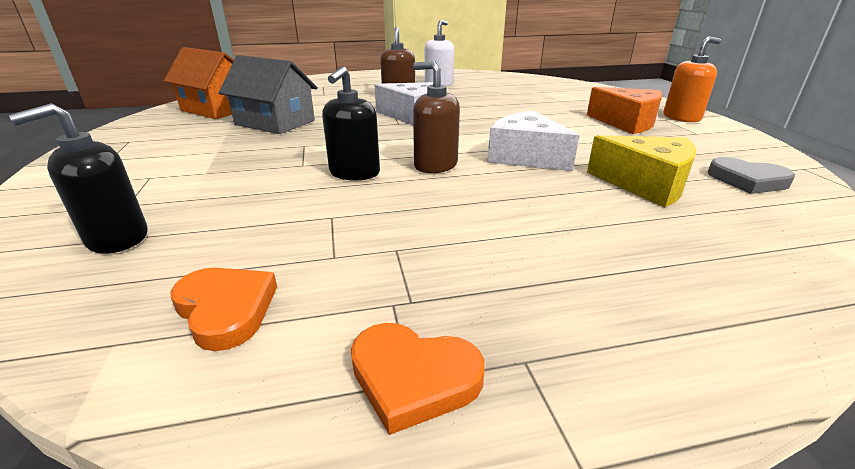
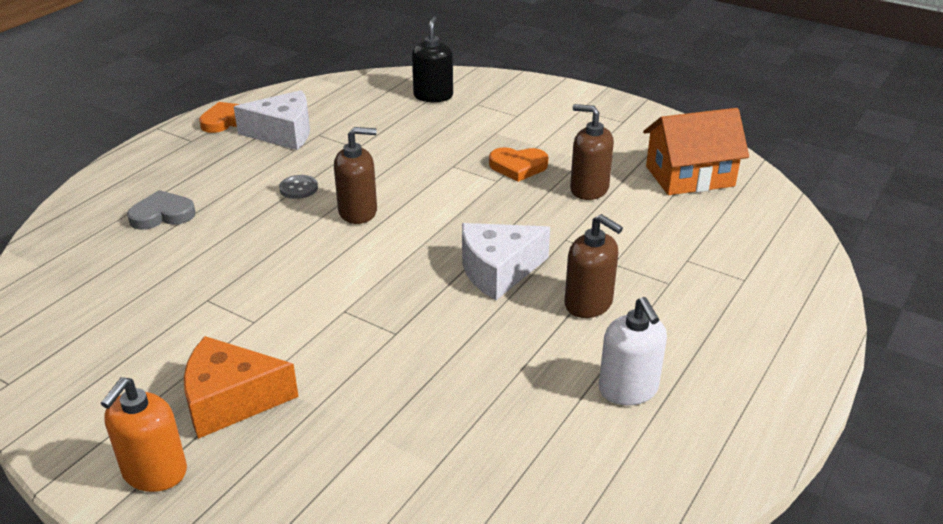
camera: 135 degrees right, 5 degrees up
(226, 309) = (325, 104): orange heart -> orange heart (518, 166)
(275, 122) = (589, 189): grey house -> brown soap dispenser
(354, 173) = (402, 177): black soap dispenser -> none
(455, 202) = (298, 188): none -> grey button
(525, 157) = (297, 259): white cheese -> white cheese (283, 133)
(645, 184) = (170, 272): yellow cheese -> none
(747, 180) = (76, 324): grey heart -> grey heart (162, 215)

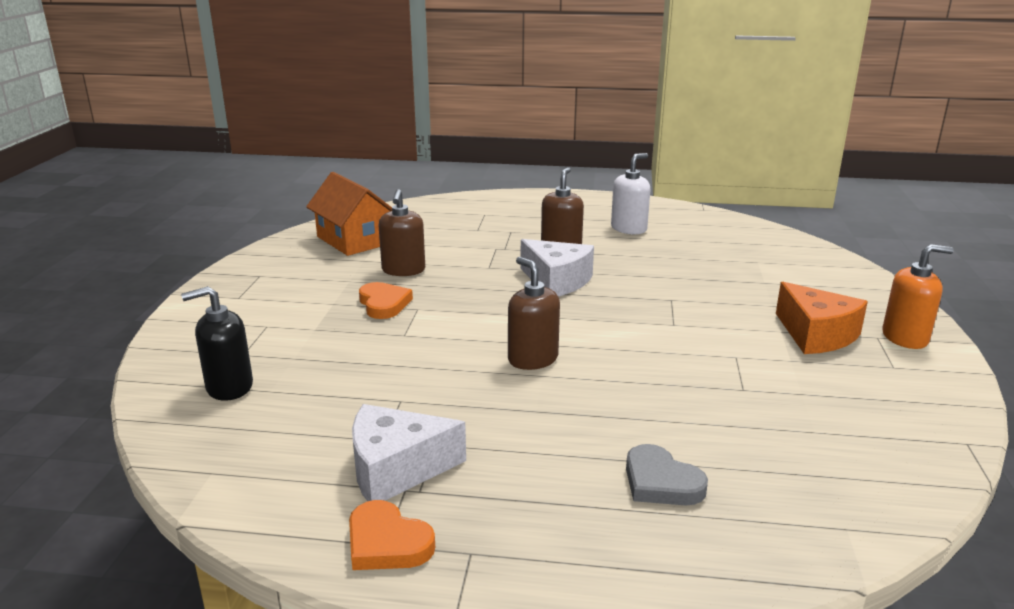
camera: 115 degrees left, 10 degrees down
(283, 133) = (396, 469): white cheese -> white cheese turned 75 degrees counterclockwise
(298, 188) = (520, 408): grey button -> none

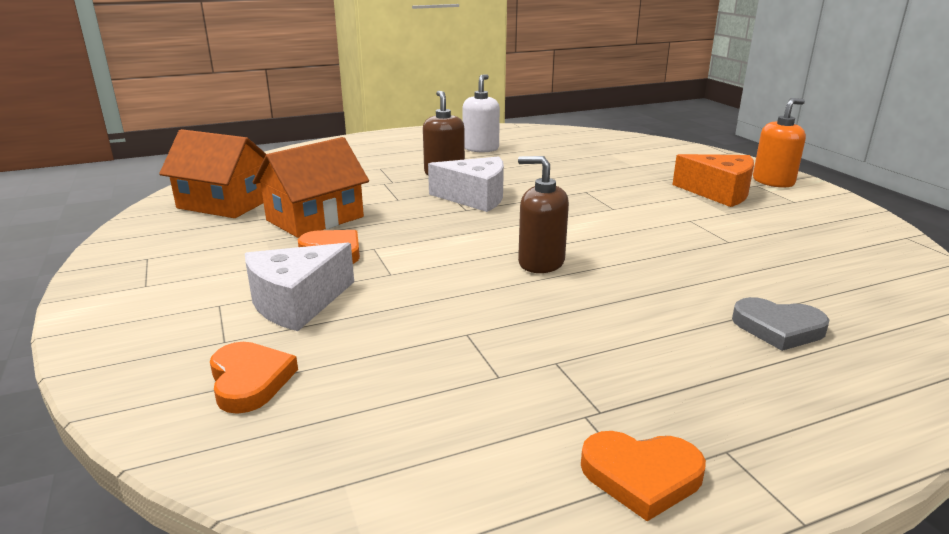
camera: 30 degrees left, 0 degrees up
(229, 387) = (250, 380): black soap dispenser -> orange heart
(396, 469) = (551, 399): white cheese -> white cheese (297, 302)
(403, 270) = (315, 218): brown soap dispenser -> orange house

